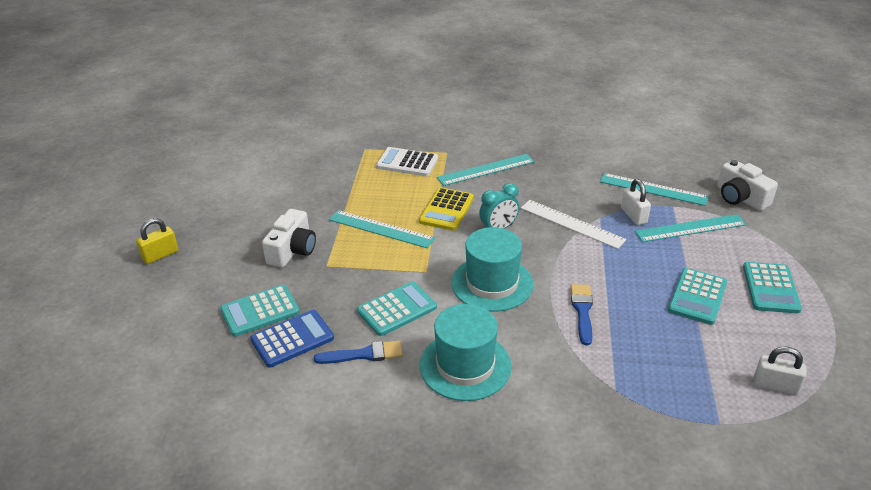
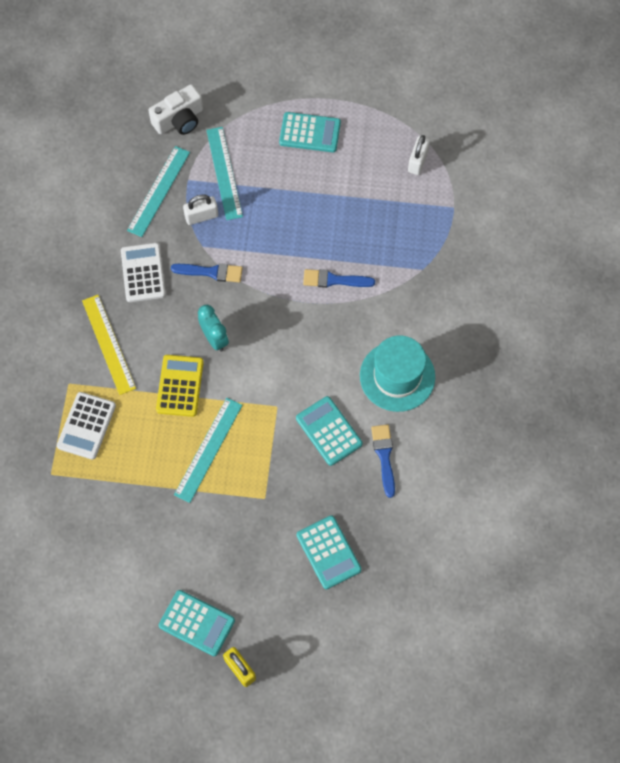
camera: 90 degrees left, 30 degrees up
(292, 250) = (239, 534): white camera -> none
(292, 339) = (365, 518): blue calculator -> none
(446, 210) = (180, 386): yellow calculator -> yellow calculator turned 105 degrees counterclockwise
(486, 169) = (108, 344): turquoise ruler -> yellow ruler
(492, 283) = (296, 349): turquoise hat -> none
(561, 184) = (143, 273): none -> white calculator
(571, 224) = (211, 272): white ruler -> blue brush
(697, 297) = (319, 189): turquoise calculator -> turquoise calculator (197, 623)

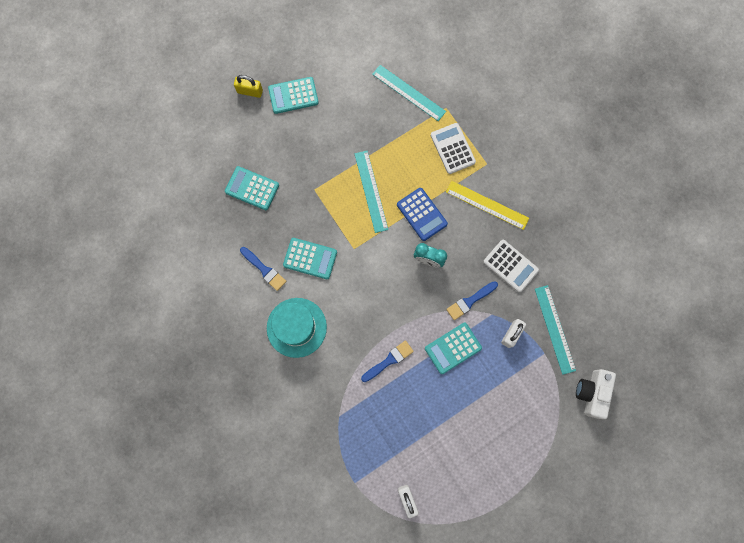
camera: 140 degrees right, 10 degrees up
(180, 386) = (422, 214): yellow calculator -> blue calculator
(224, 173) = (526, 378): turquoise ruler -> turquoise ruler (409, 93)
(310, 133) = (498, 458): turquoise calculator -> turquoise calculator (453, 348)

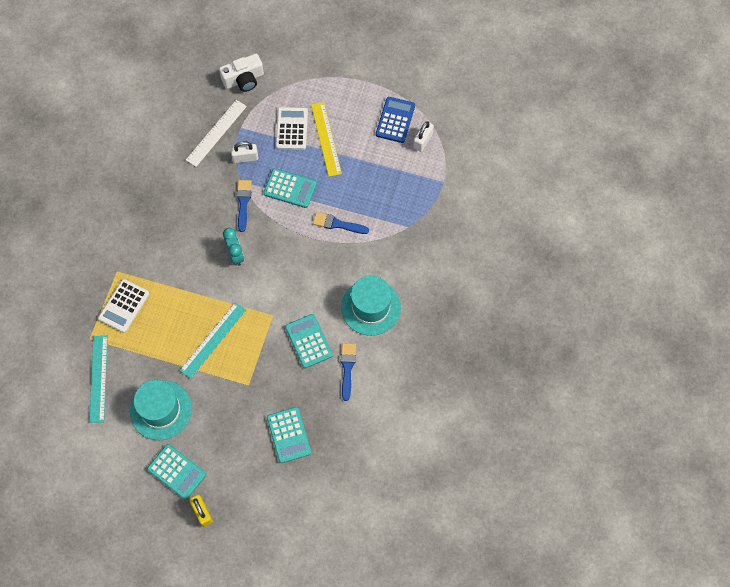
camera: 130 degrees left, 10 degrees down
(348, 117) = (161, 410): none -> turquoise hat
(422, 214) = (201, 287): blue calculator -> blue calculator (395, 120)
(470, 301) = (243, 203): blue brush -> blue brush turned 105 degrees counterclockwise
(487, 205) = (153, 246): yellow ruler -> yellow ruler (326, 139)
(510, 266) = (191, 195): white calculator -> white calculator (292, 129)
(554, 329) = (216, 133): turquoise ruler -> white ruler

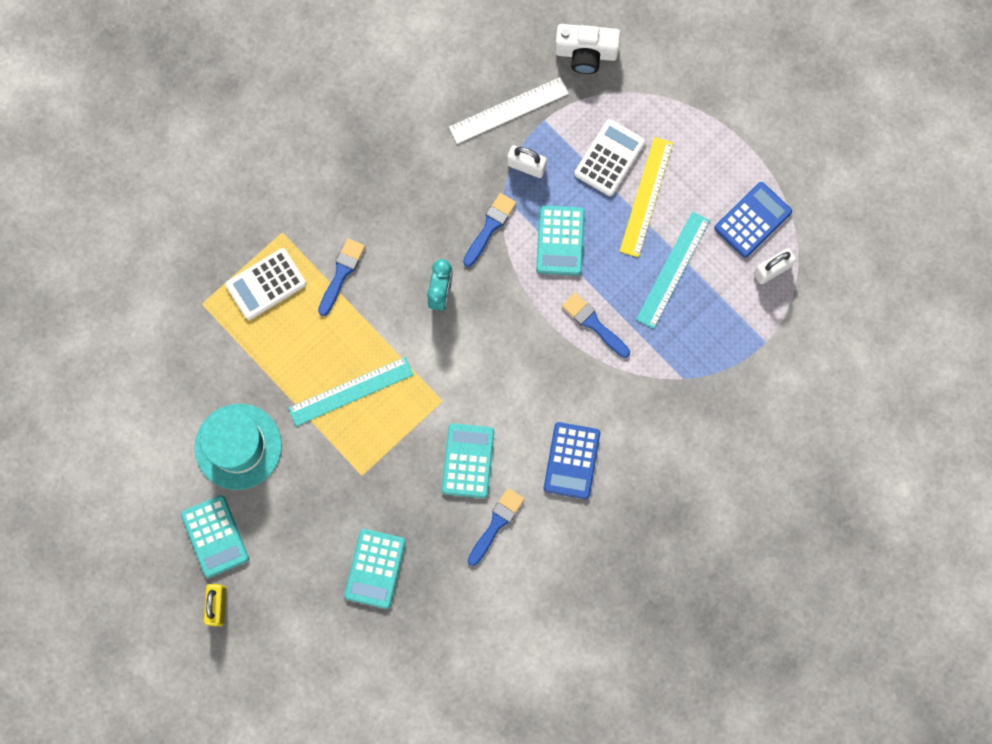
camera: 30 degrees right, 10 degrees up
(98, 378) = (185, 362): turquoise ruler -> turquoise ruler (672, 269)
(168, 275) = (341, 274): none -> blue brush
(290, 188) = (560, 241): turquoise calculator -> turquoise calculator turned 45 degrees clockwise
(371, 307) = (571, 460): turquoise hat -> blue calculator

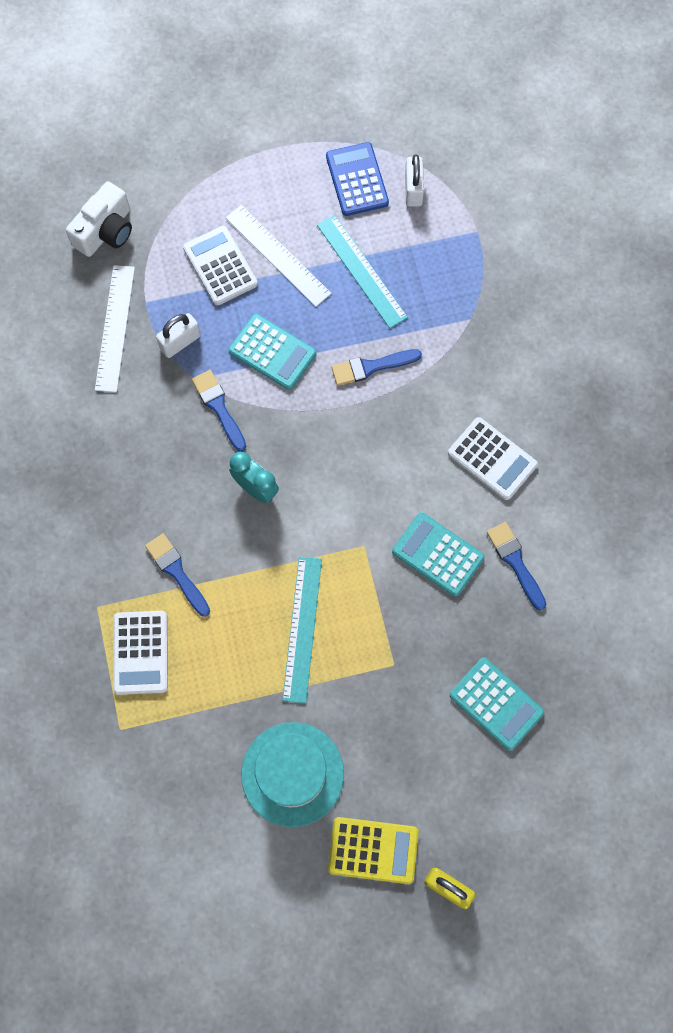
camera: 60 degrees left, 5 degrees down
(215, 536) = (373, 850): turquoise calculator -> yellow calculator
(571, 460) = (492, 459): blue calculator -> white calculator
(646, 196) = (278, 255): yellow ruler -> white ruler

